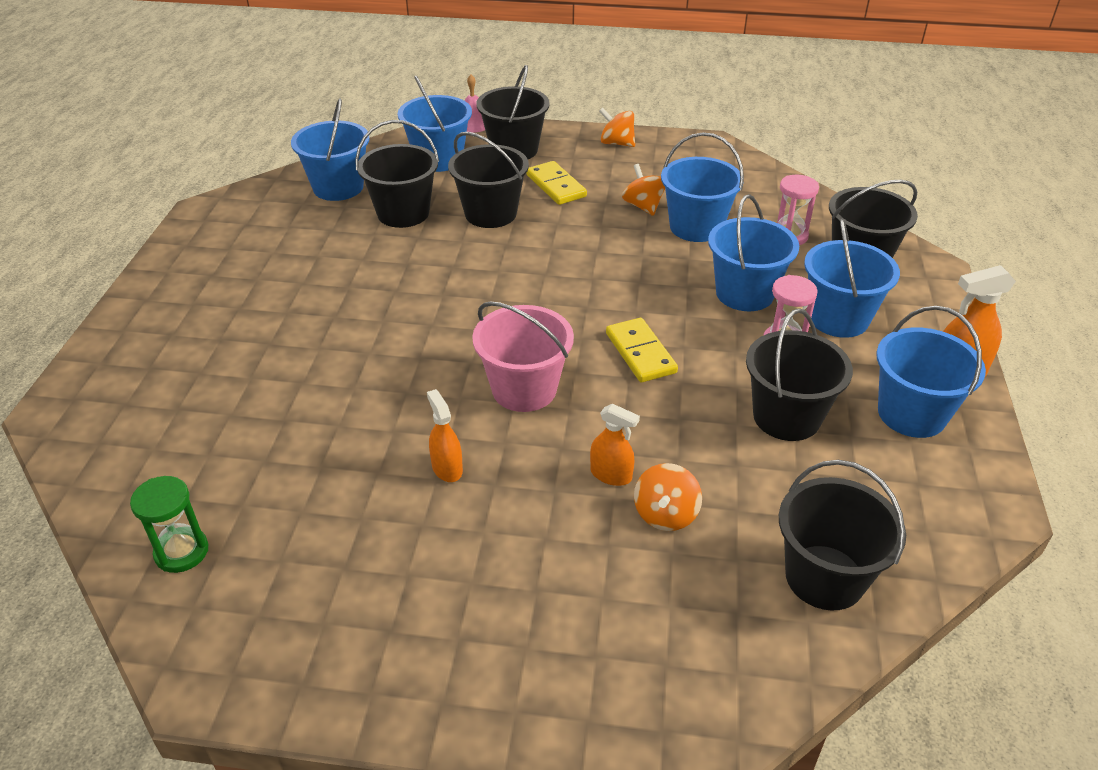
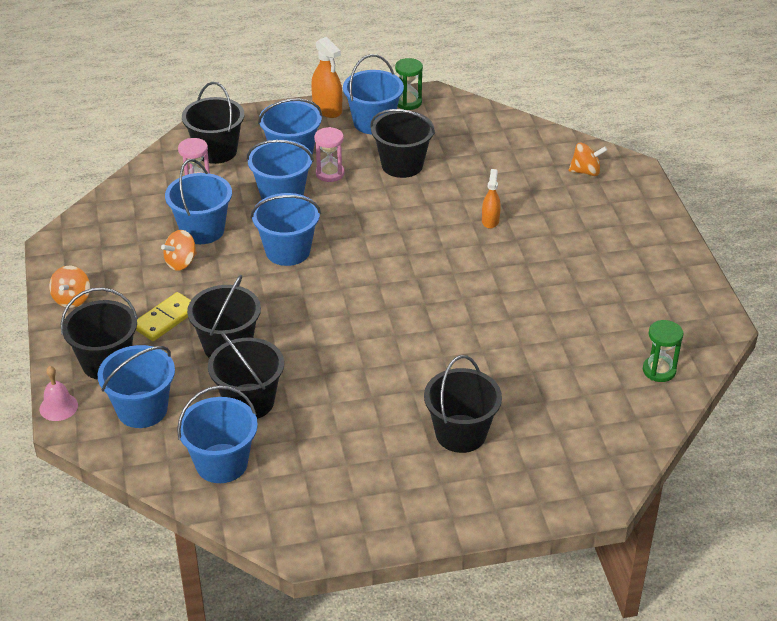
camera: 110 degrees left, 0 degrees up
(447, 468) = (526, 285): orange spray bottle -> none
(524, 389) = (438, 271): pink bucket -> none
(629, 277) = (288, 251): none -> blue bucket
(640, 353) = (373, 230): yellow domino -> none
(665, 514) = (507, 196): orange spinning top -> orange spinning top (585, 171)
(824, 577) = (514, 142): black bucket -> black bucket (460, 433)
(971, 469) = (408, 102): none -> green hourglass

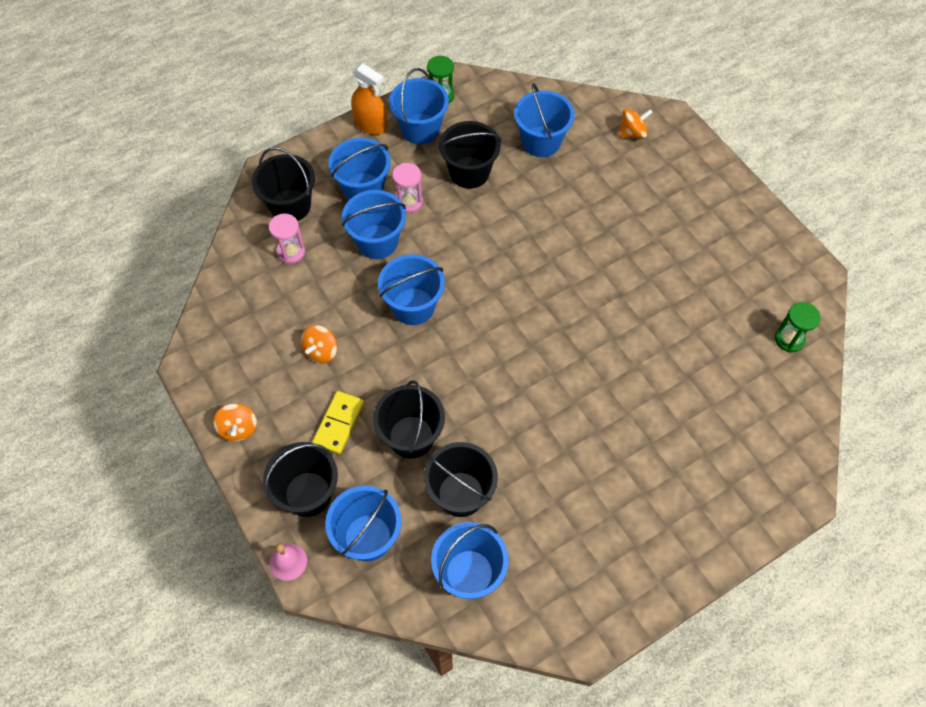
camera: 20 degrees left, 20 degrees up
(202, 230) = (322, 306): blue bucket -> blue bucket (541, 142)
(460, 433) = (659, 465): black bucket -> none
(490, 221) = (576, 215): orange spray bottle -> none

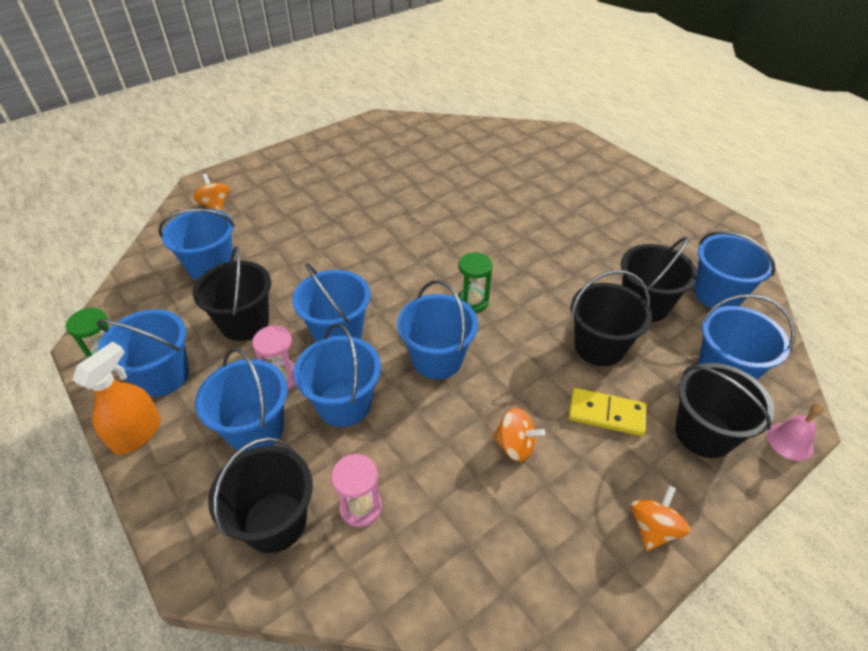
camera: 95 degrees left, 15 degrees down
(238, 428) = (653, 528): orange spinning top -> orange spinning top turned 45 degrees counterclockwise
(451, 236) = (338, 332): none -> blue bucket
(789, 339) = (440, 132): green hourglass -> green hourglass (472, 302)

